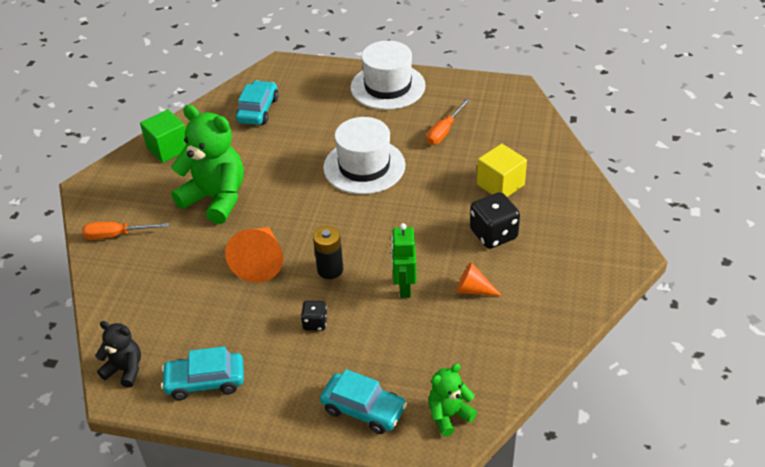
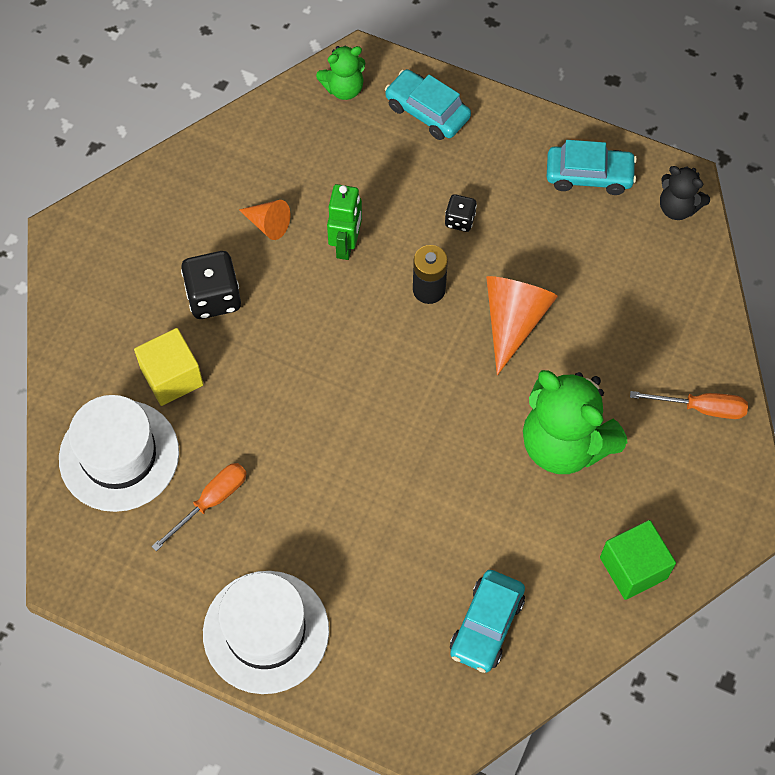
camera: 170 degrees left, 20 degrees up
(364, 166) = (347, 456): white hat -> white hat (119, 455)

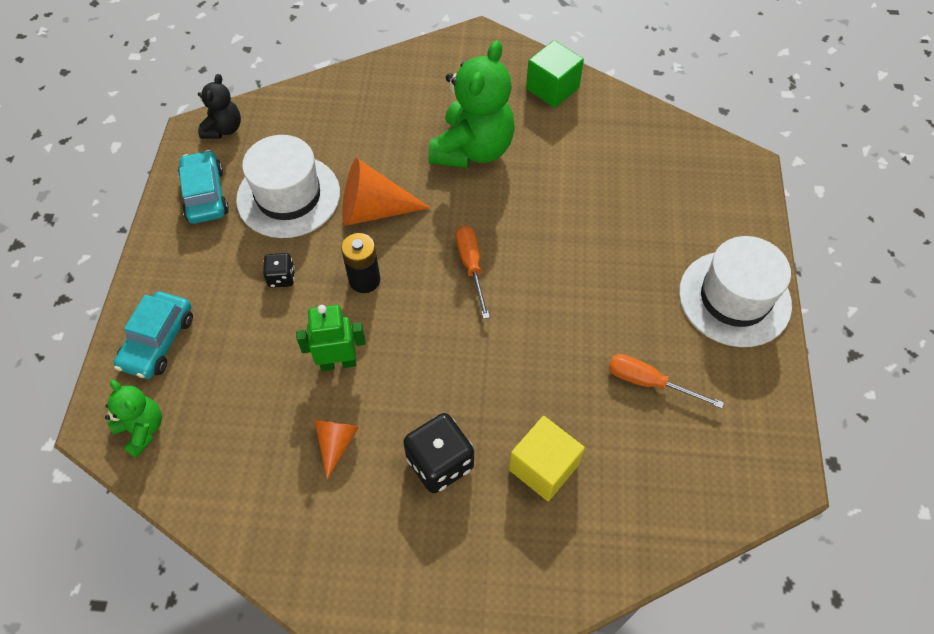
camera: 110 degrees left, 5 degrees down
(119, 455) = (646, 483): white hat -> white hat (288, 196)
(486, 625) = (643, 159): turquoise car -> none
(701, 408) = (406, 78): orange screwdriver -> orange screwdriver (471, 266)

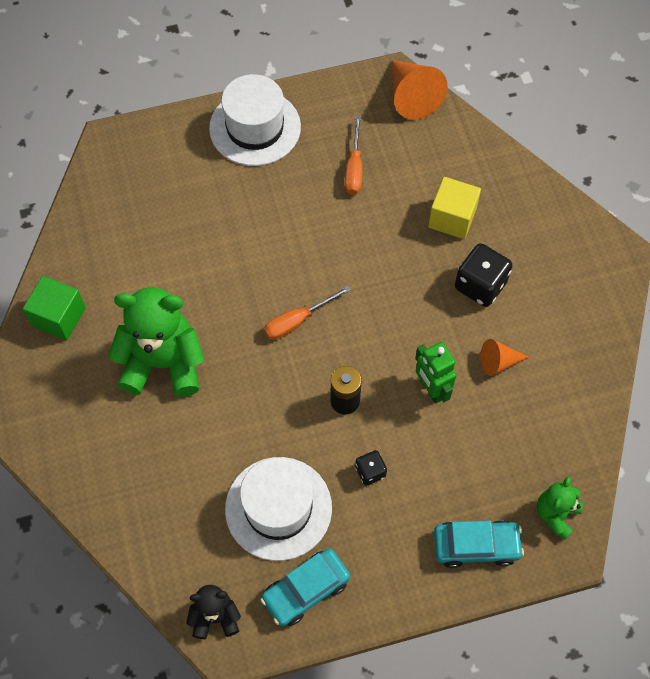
camera: 110 degrees left, 5 degrees up
(374, 210) = (266, 423): orange cone -> orange cone (411, 96)

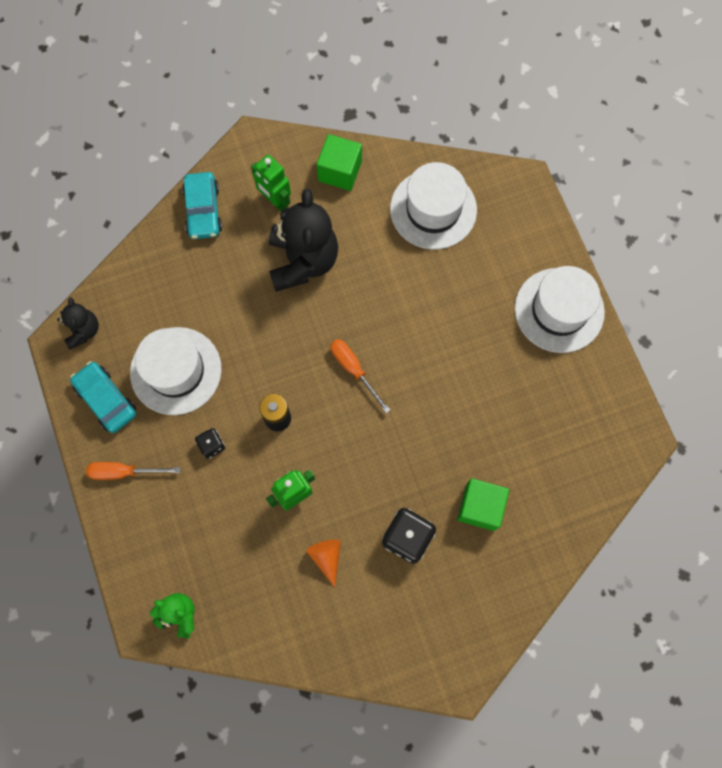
camera: 85 degrees right, 10 degrees up
(83, 388) = (275, 201): none -> green robot
(123, 228) = (433, 209): none -> white hat
(163, 363) = (303, 261): green teddy bear -> black teddy bear
(354, 168) = (525, 408): orange screwdriver -> orange screwdriver (124, 472)
(411, 96) = (620, 459): orange cone -> none
(452, 218) = (480, 507): yellow cube -> green cube
(476, 546) = (147, 542): turquoise car -> turquoise car (203, 210)

